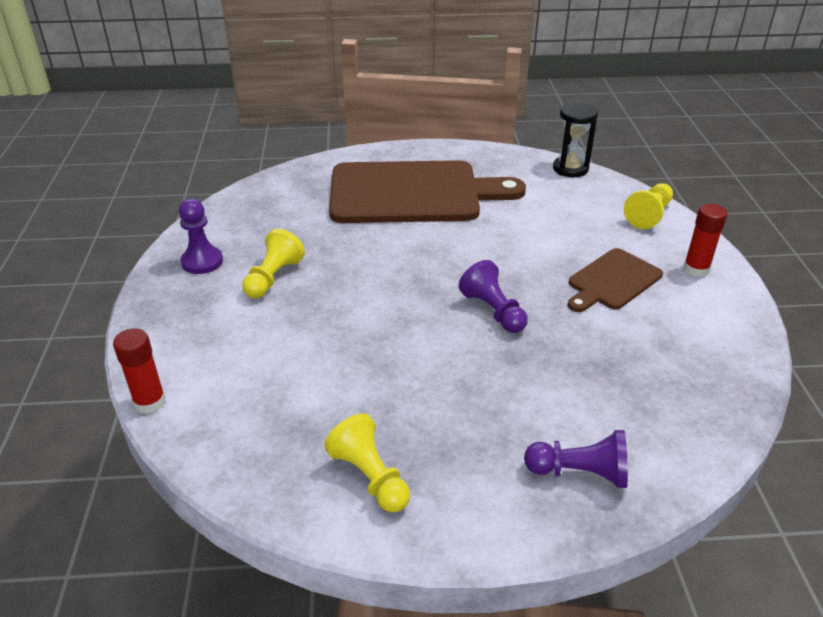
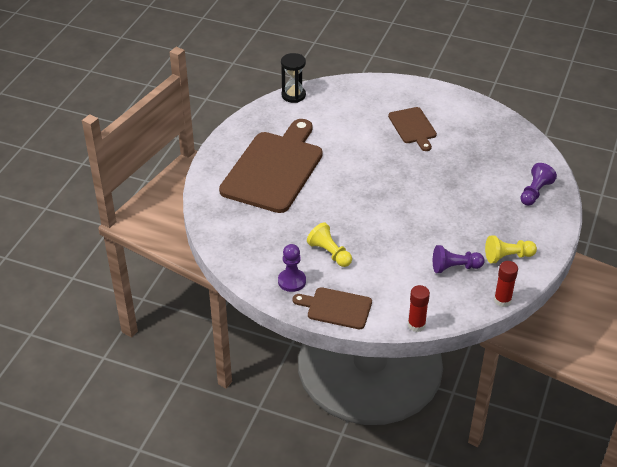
camera: 65 degrees left, 5 degrees up
(162, 312) = (336, 308): none -> brown cutting board
(493, 311) = (413, 177): purple pawn -> purple pawn (455, 267)
(649, 215) = (363, 89): yellow pawn -> none
(696, 269) = (420, 96): red glue stick -> red glue stick (502, 300)

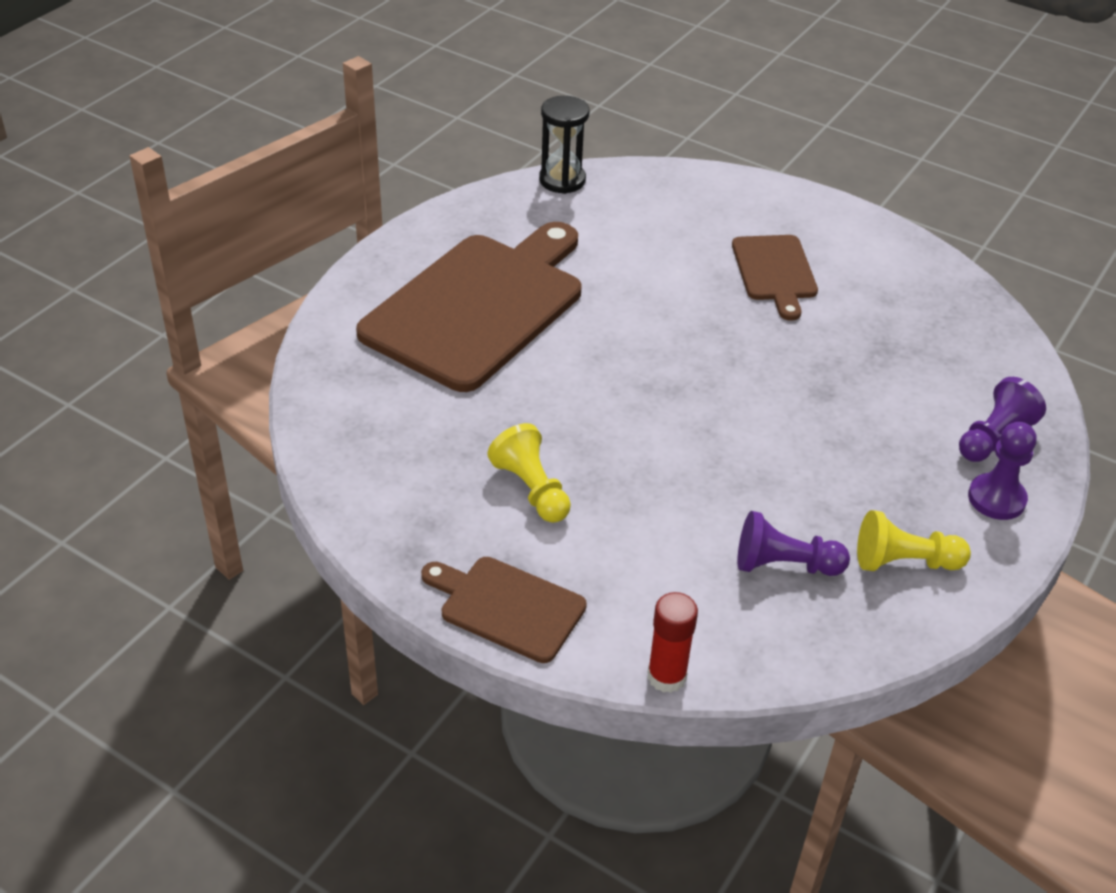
camera: 10 degrees right, 0 degrees up
(292, 281) = (434, 533): purple pawn -> purple pawn (996, 498)
(502, 300) = (870, 656): red glue stick -> none

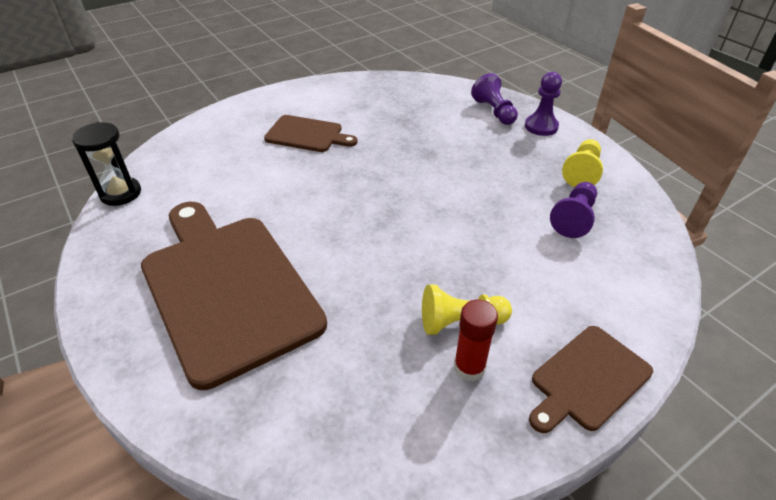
camera: 65 degrees left, 0 degrees up
(666, 676) = (668, 306): red glue stick -> red glue stick (469, 367)

